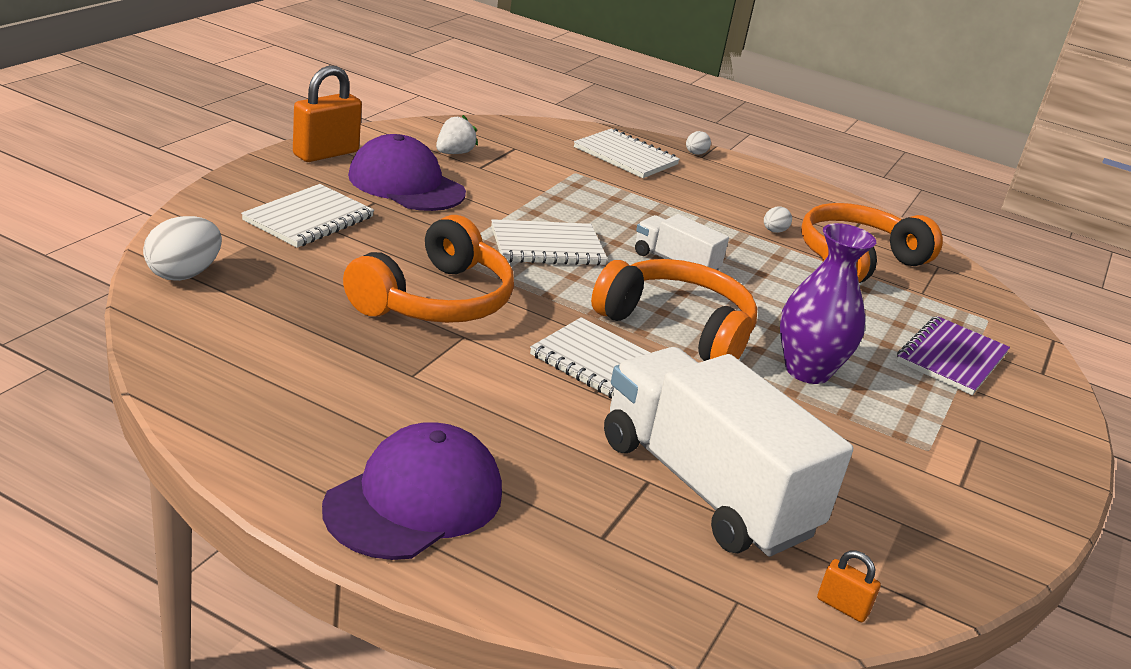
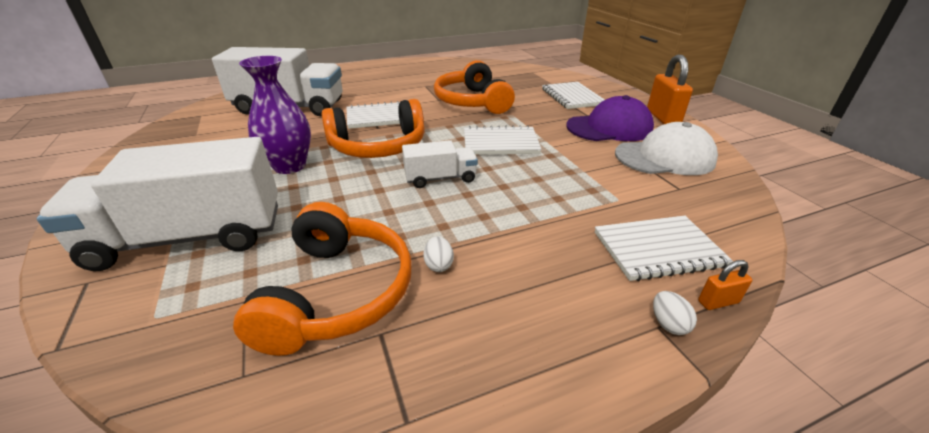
camera: 135 degrees right, 5 degrees up
(183, 274) = (533, 71): white egg -> none
(414, 500) = (366, 72): purple cap -> none
(454, 153) = (664, 157): white strawberry -> white cap
(547, 246) = (500, 143): white notebook -> white notebook turned 60 degrees clockwise
(842, 606) = (211, 105): orange padlock -> orange padlock (718, 302)
(951, 358) = (189, 237): purple notebook -> white truck

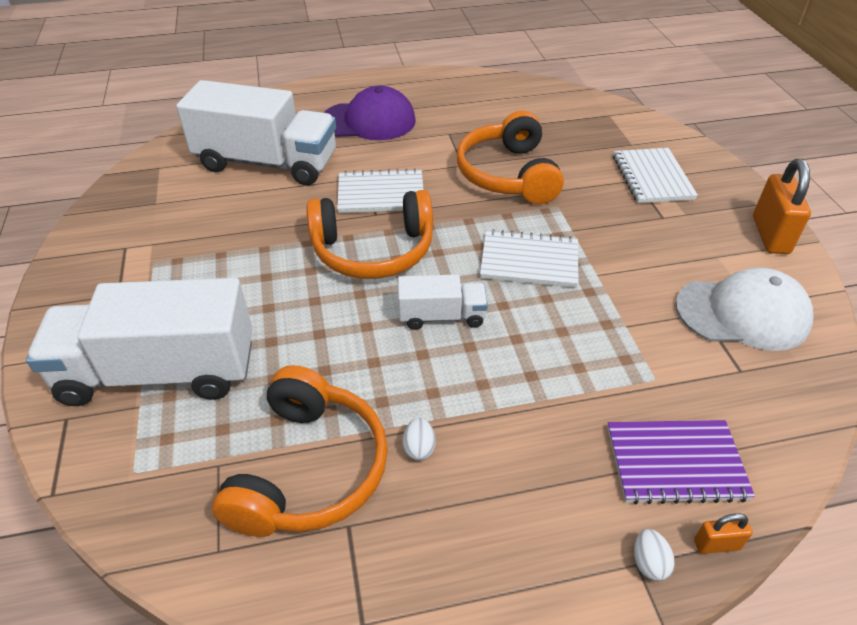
camera: 10 degrees right, 10 degrees up
(289, 166) = (265, 273): purple vase -> none
(609, 128) = (686, 247): purple cap -> purple cap (368, 121)
(658, 249) = (675, 463): white notebook -> purple notebook

